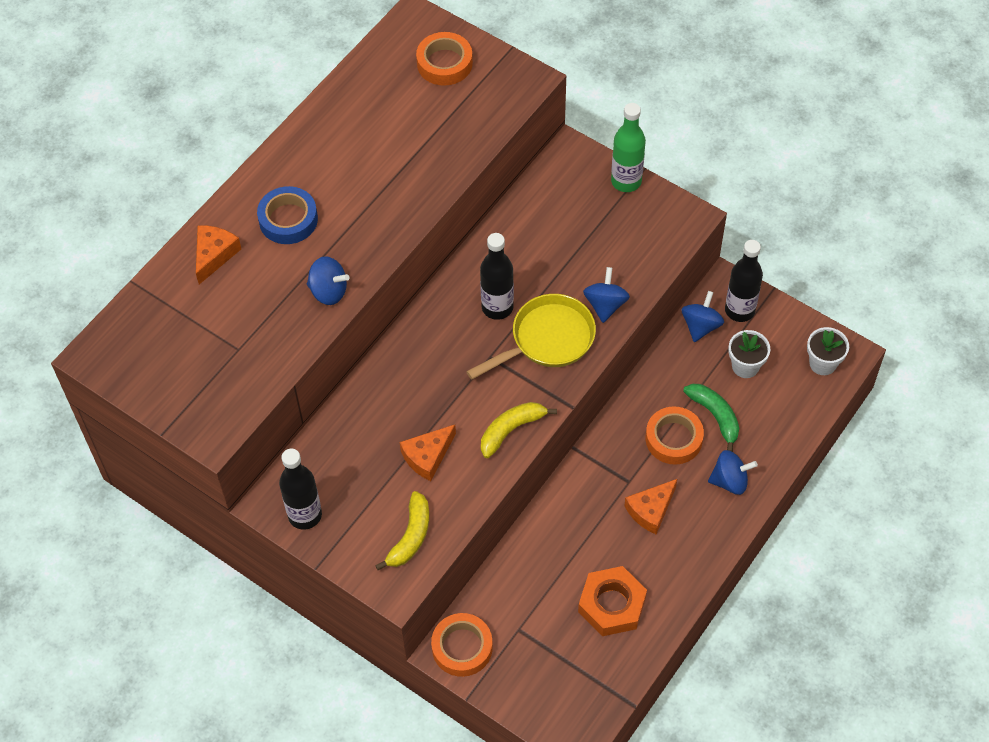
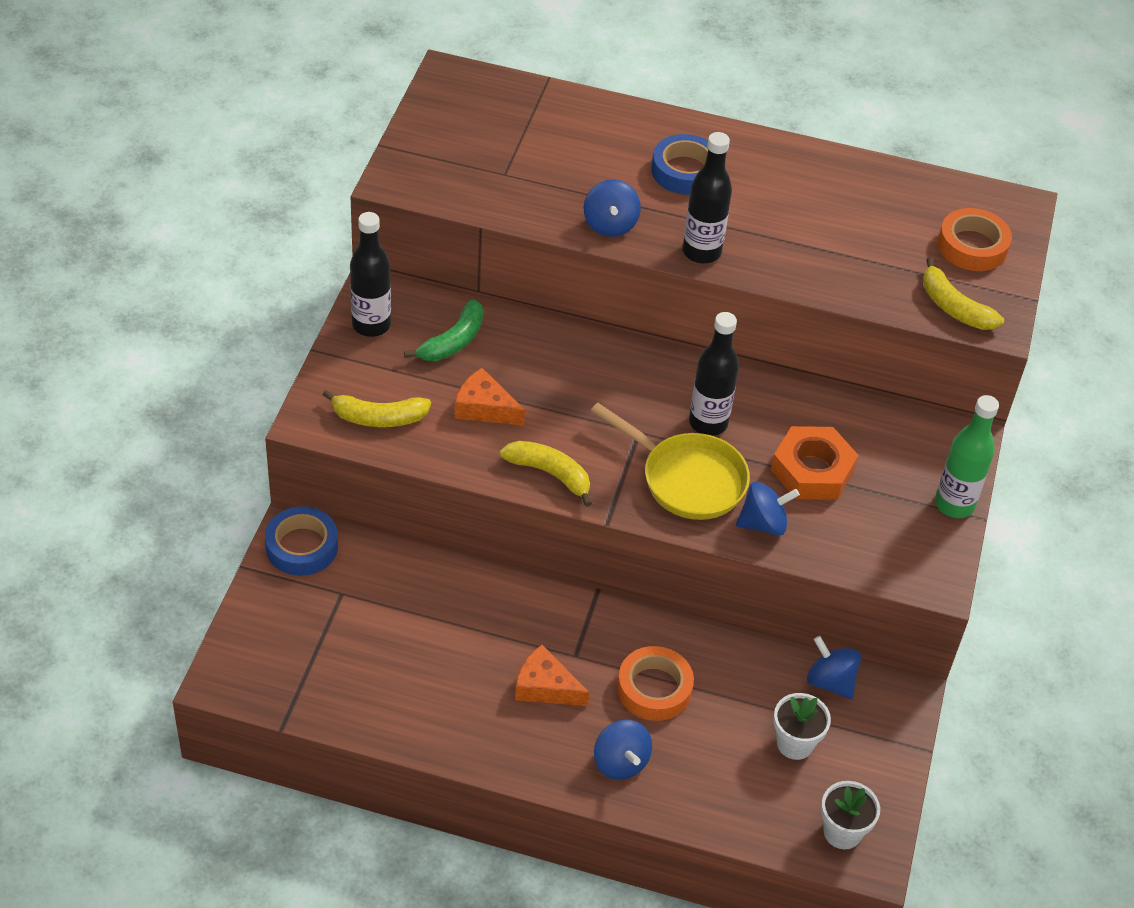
camera: 65 degrees right, 10 degrees down
(214, 255) = (611, 127): orange cheese -> none
(462, 647) = (302, 546): orange tape -> blue tape
(501, 98) = (954, 307): none -> yellow banana
(612, 605) = (404, 676): orange nut -> orange nut (812, 470)
(701, 326) = (830, 681): blue spinning top -> blue spinning top turned 135 degrees counterclockwise
(715, 416) = (706, 726): green banana -> green banana (453, 341)
(739, 310) = (875, 719): black bottle -> black bottle (701, 252)

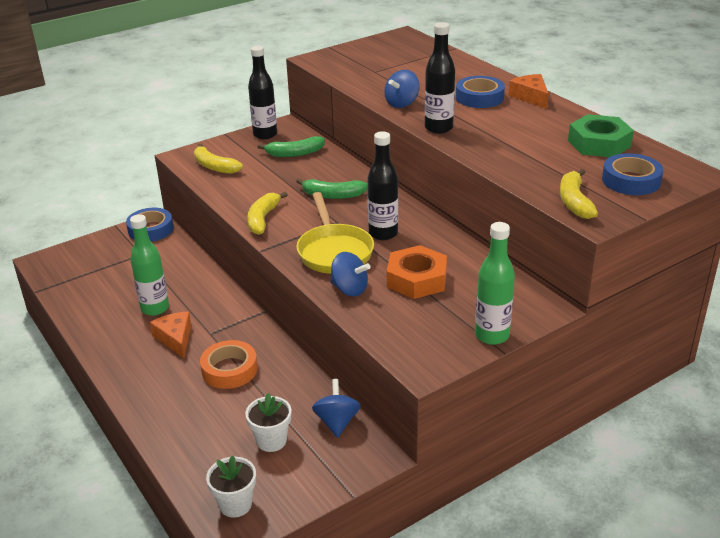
camera: 45 degrees right, 15 degrees down
(468, 661) = (155, 308): none -> green bottle
(484, 408) = (270, 182): orange cheese -> orange cheese (530, 97)
(550, 474) = (263, 219): yellow banana -> yellow banana turned 150 degrees counterclockwise
(584, 391) = (333, 195): none -> green banana
(620, 762) = (162, 393): blue spinning top -> none
(888, 198) = (599, 143): none -> green nut
(972, 246) = (631, 180): orange tape -> blue tape

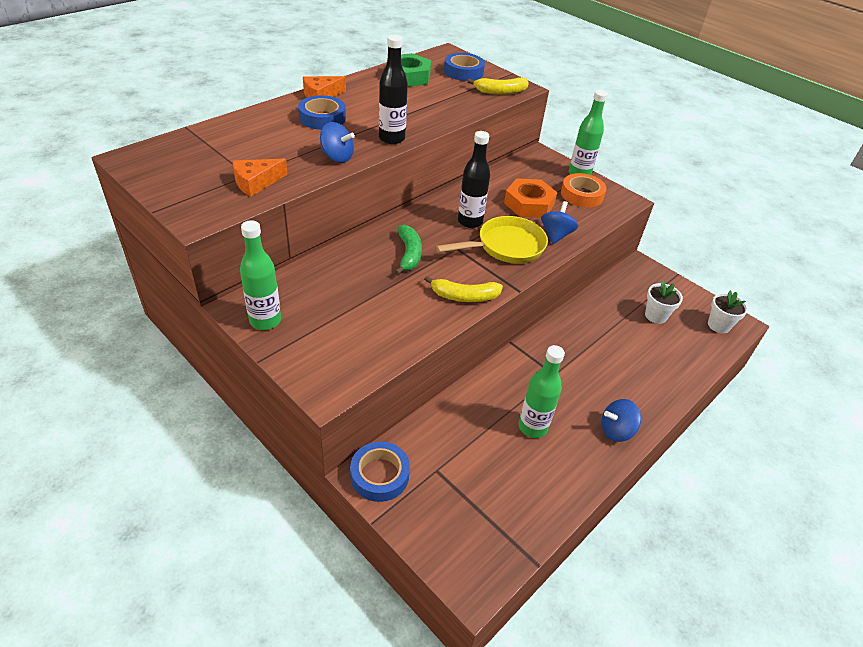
camera: 105 degrees left, 10 degrees up
(175, 338) = (571, 398): orange cheese -> orange cheese (256, 182)
(214, 166) = (354, 354): yellow banana -> none
(229, 369) = (595, 352): orange tape -> orange tape (582, 195)
(265, 135) = (265, 321): black bottle -> green bottle
(294, 153) = (318, 289): green banana -> none
(337, 422) = (621, 285): blue spinning top -> blue spinning top (616, 430)

